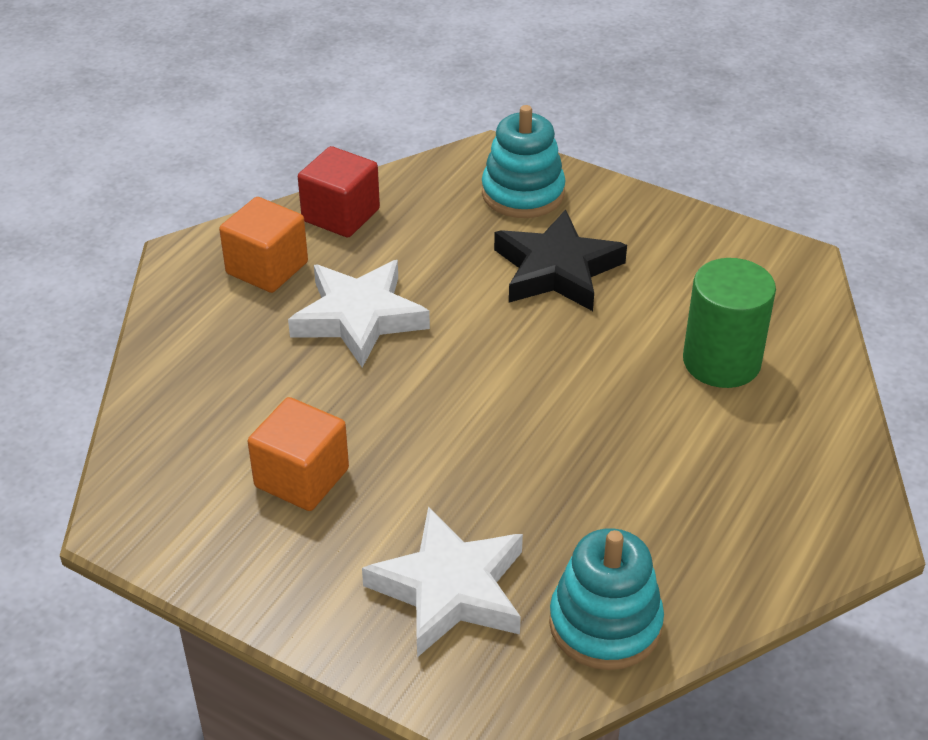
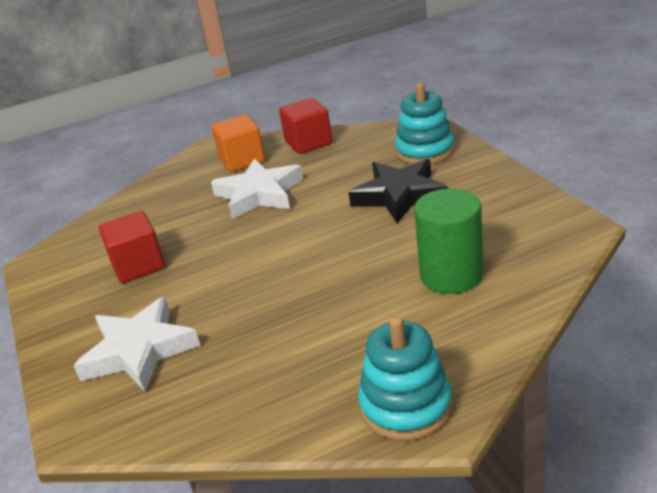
camera: 40 degrees right, 10 degrees down
(302, 478) = (138, 265): orange cube -> red cube
(605, 624) = (198, 407): turquoise stacking toy -> turquoise stacking toy (406, 406)

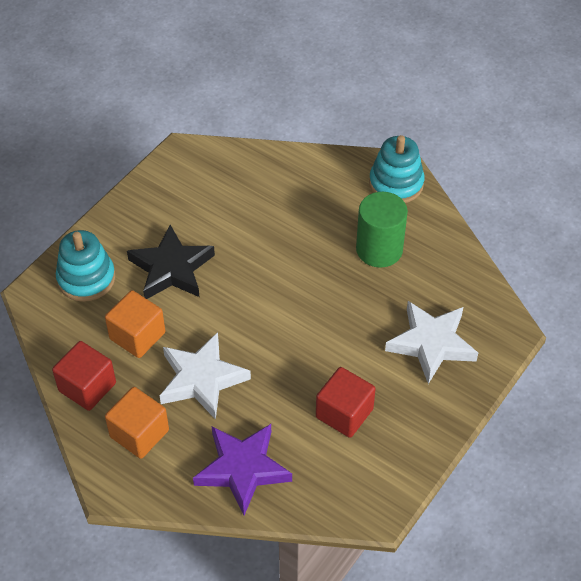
camera: 125 degrees left, 20 degrees up
(157, 201) = (242, 469): none -> purple star
(336, 169) = (137, 336): none -> orange cube
(451, 275) = (268, 201): green cylinder -> green cylinder (379, 249)

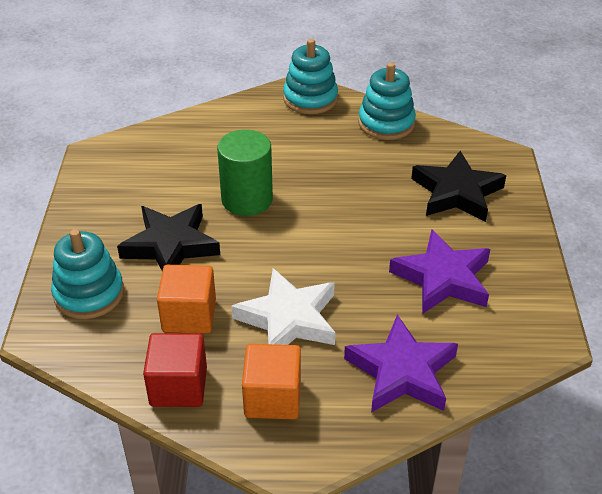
camera: 35 degrees left, 10 degrees down
(344, 413) = (442, 278): red cube -> purple star
(379, 249) = (344, 148): green cylinder -> green cylinder (247, 199)
(431, 343) = (456, 192): white star -> black star
(437, 243) = (386, 123): none -> turquoise stacking toy

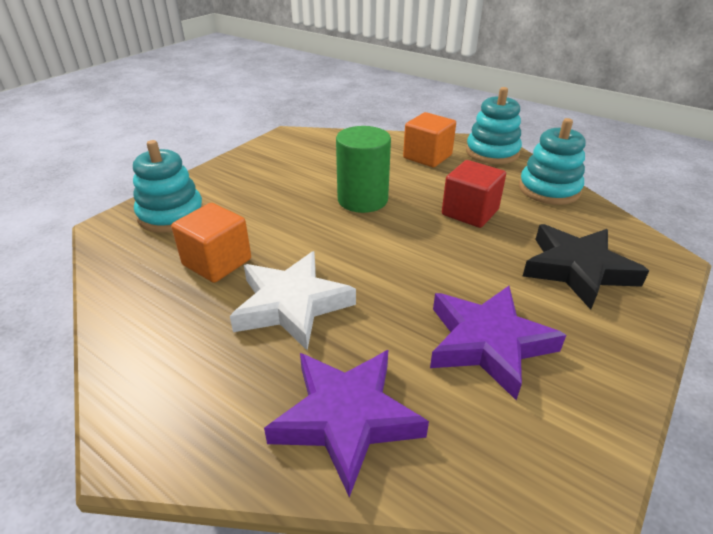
camera: 35 degrees right, 5 degrees down
(170, 245) = (266, 207): black star -> none
(178, 386) = (139, 313): red cube -> red cube (470, 212)
(272, 398) = (195, 368): orange cube -> orange cube (427, 157)

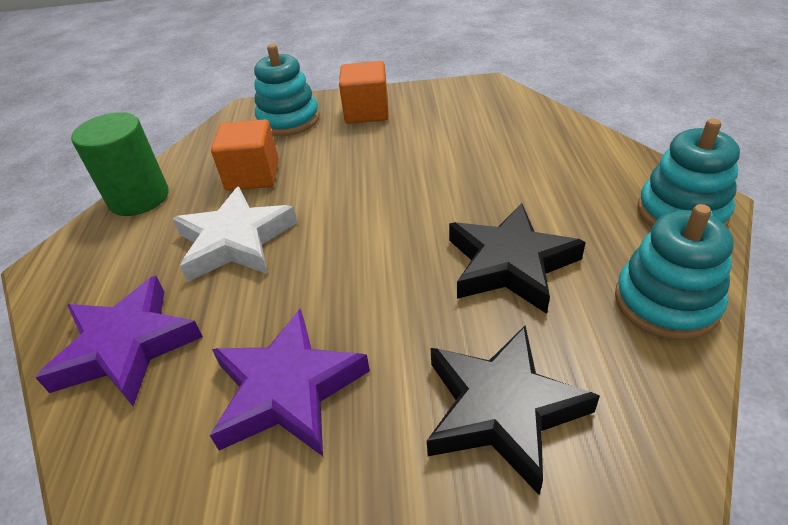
camera: 55 degrees right, 5 degrees up
(362, 199) = (434, 186): green cylinder -> green cylinder (139, 198)
(427, 157) = (585, 176): orange cube -> orange cube (366, 112)
(470, 212) = (510, 264): red cube -> black star

